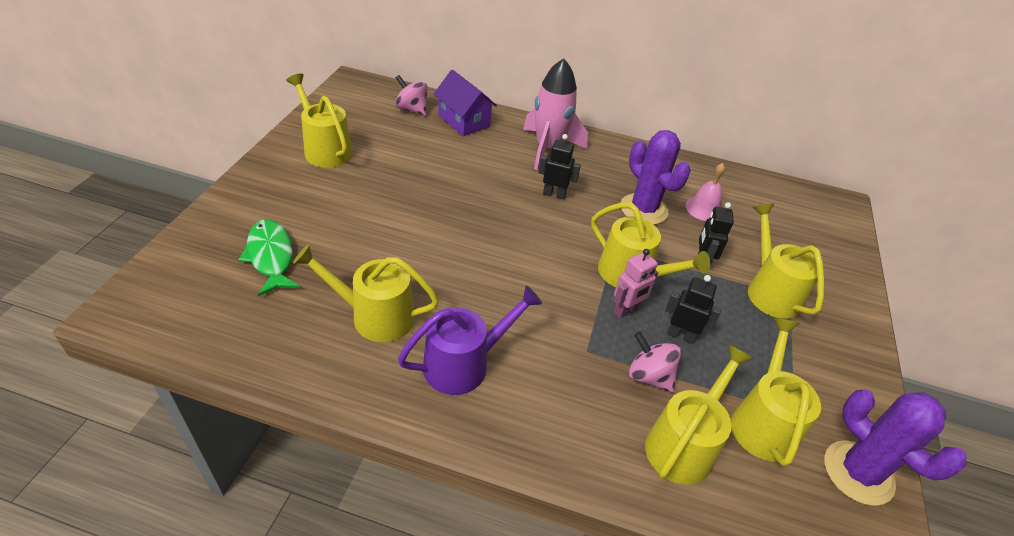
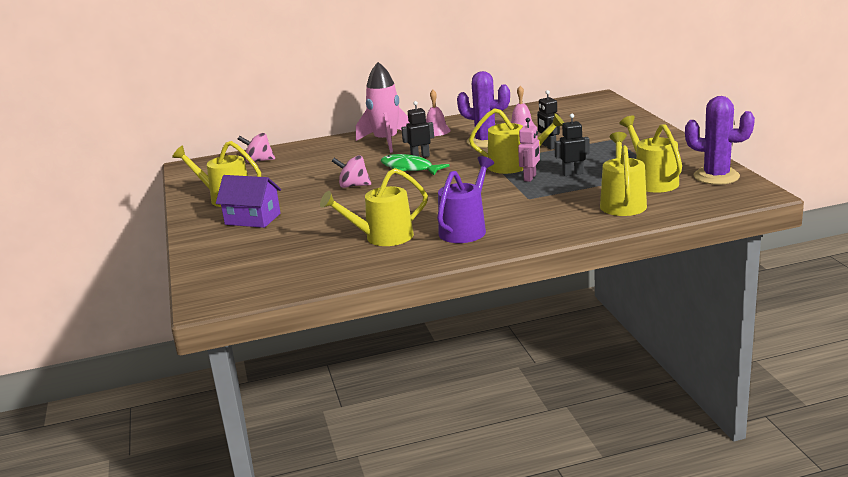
camera: 25 degrees left, 20 degrees down
(271, 256) = (272, 247): green fish -> green fish (409, 168)
(464, 121) = (306, 152): purple house -> purple house (252, 219)
(612, 160) = (436, 131): none -> pink bell
(649, 376) = (574, 192): pink spinning top -> pink spinning top (353, 186)
(770, 291) = (600, 141): yellow watering can -> none

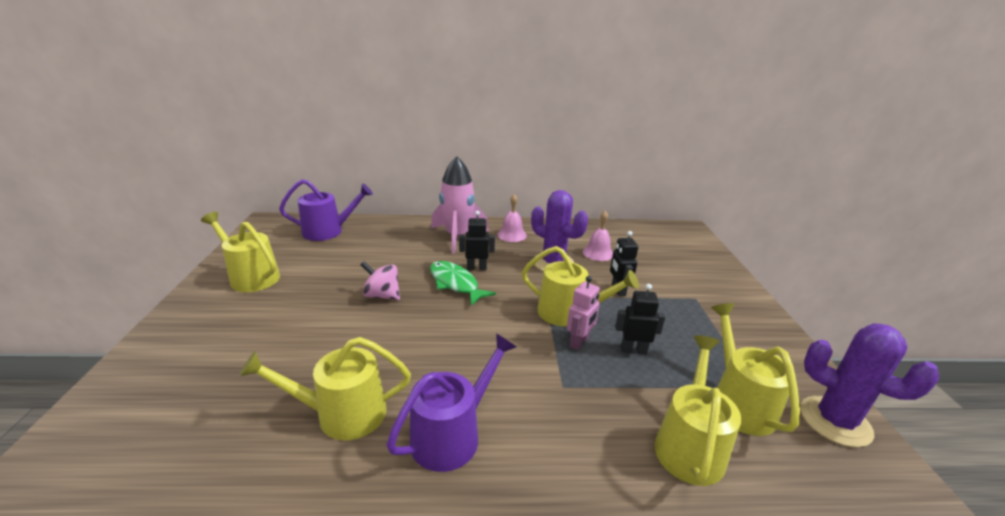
camera: 10 degrees right, 5 degrees up
(252, 219) = (241, 321): purple house -> none
(258, 161) = (328, 231): pink spinning top -> purple watering can

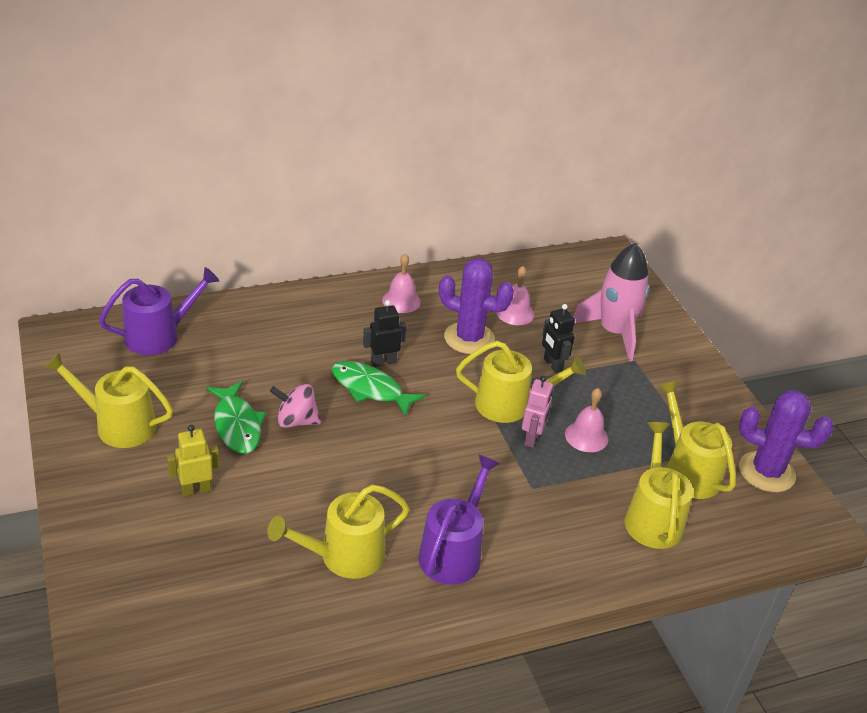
camera: 20 degrees left, 10 degrees up
(264, 330) = (196, 490): none -> yellow robot
(335, 291) = (237, 425): none -> green fish
(457, 237) = (334, 316): pink rocket -> pink rocket (614, 332)
(633, 350) = (586, 436): black robot -> pink bell

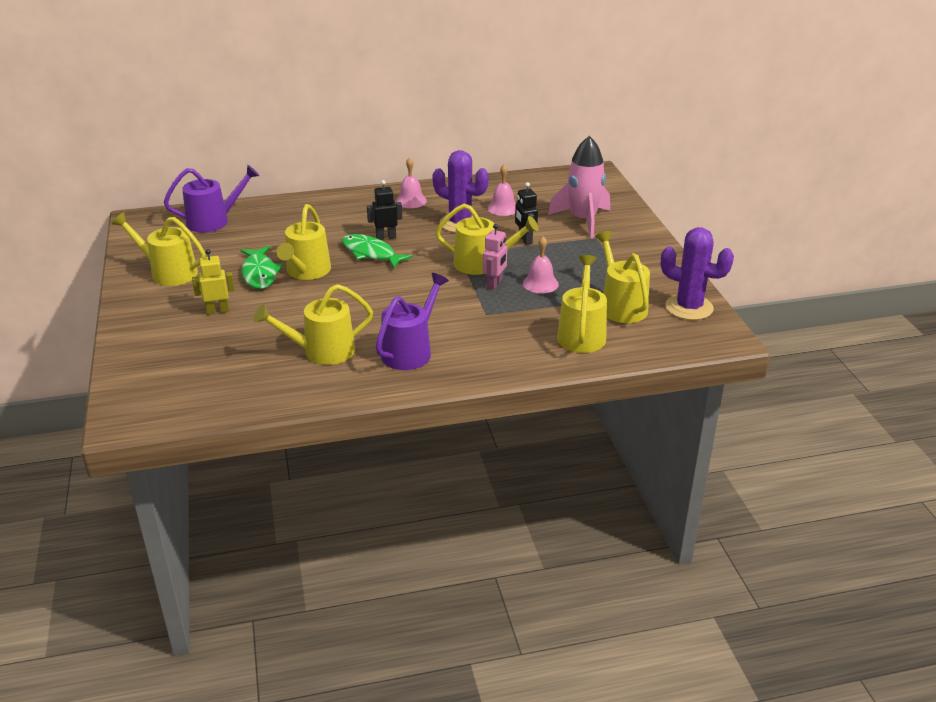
camera: 10 degrees right, 5 degrees down
(296, 421) = (306, 271): pink spinning top -> yellow watering can

